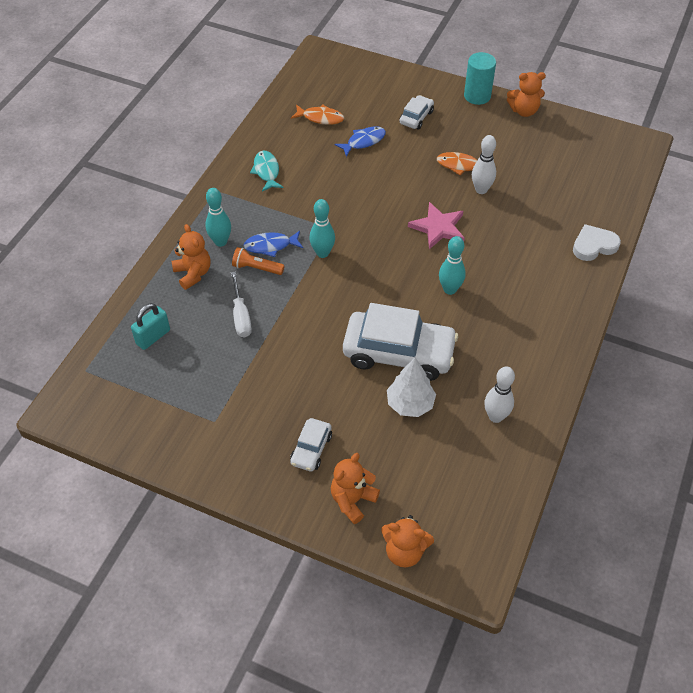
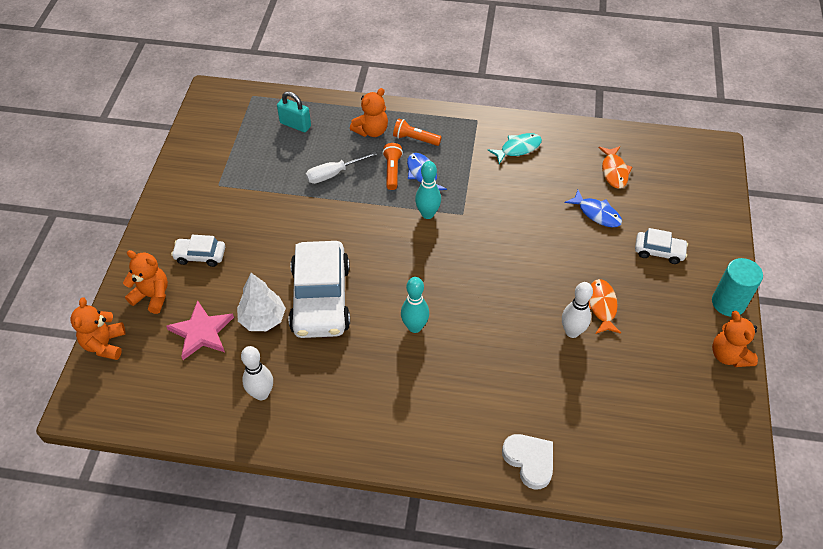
camera: 75 degrees right, 0 degrees up
(220, 242) = (415, 139): turquoise bowling pin -> orange flashlight
(438, 227) = (498, 301): pink star -> pink star (201, 332)

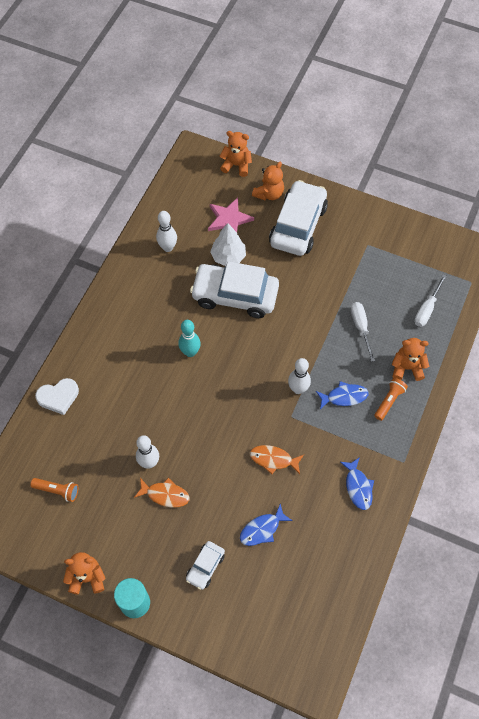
camera: 105 degrees right, 10 degrees up
(200, 256) = (298, 225): white car -> white car, size x2.09
(295, 125) = (427, 309): turquoise padlock -> white screwdriver
(371, 131) = (407, 368): orange teddy bear -> orange teddy bear turned 120 degrees clockwise
(392, 171) = (354, 373): orange flashlight -> orange flashlight (57, 491)
(427, 214) = (298, 389): turquoise bowling pin -> white bowling pin
(518, 148) = (358, 487): turquoise fish -> blue fish
(614, 171) = (309, 566): orange fish -> orange fish (273, 459)

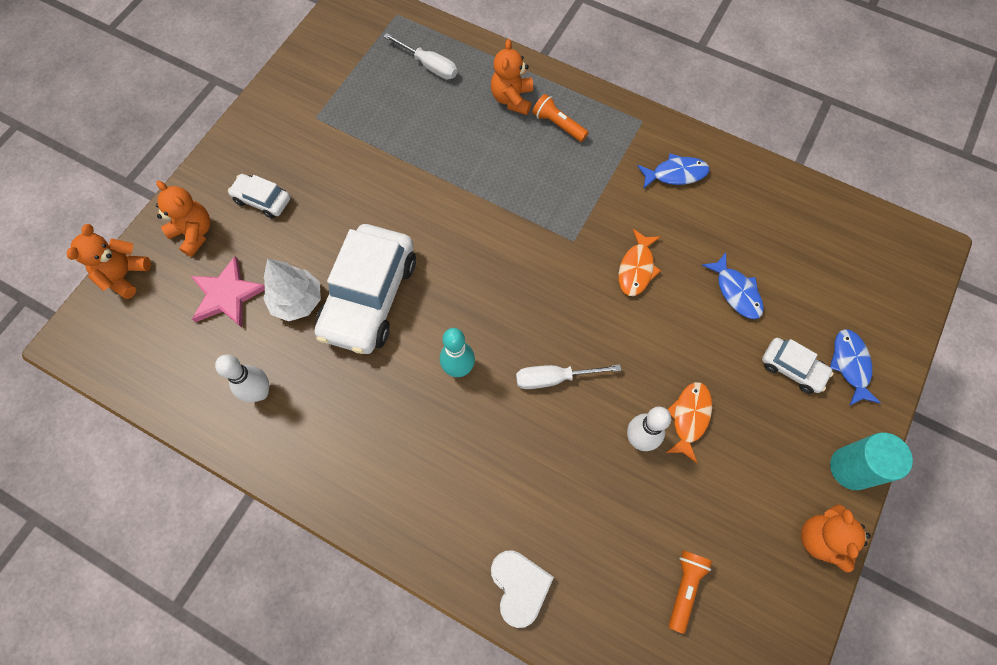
camera: 85 degrees left, 5 degrees up
(298, 225) = (262, 200): white car -> white car, size x0.48
(298, 389) = (532, 228): white bowling pin -> none
(344, 396) = (548, 174): blue fish -> blue fish (850, 365)
(360, 327) = (446, 142): white screwdriver -> white screwdriver (554, 378)

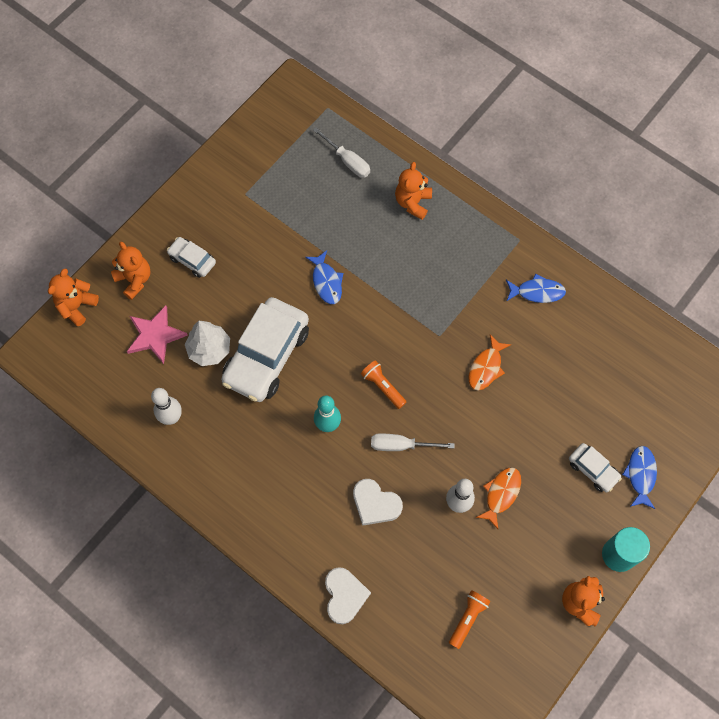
camera: 10 degrees right, 0 degrees up
(536, 457) = (375, 504): none -> white heart
(558, 124) = (447, 232): orange flashlight -> orange flashlight (383, 387)
(736, 291) = (563, 400): blue fish -> blue fish (326, 282)

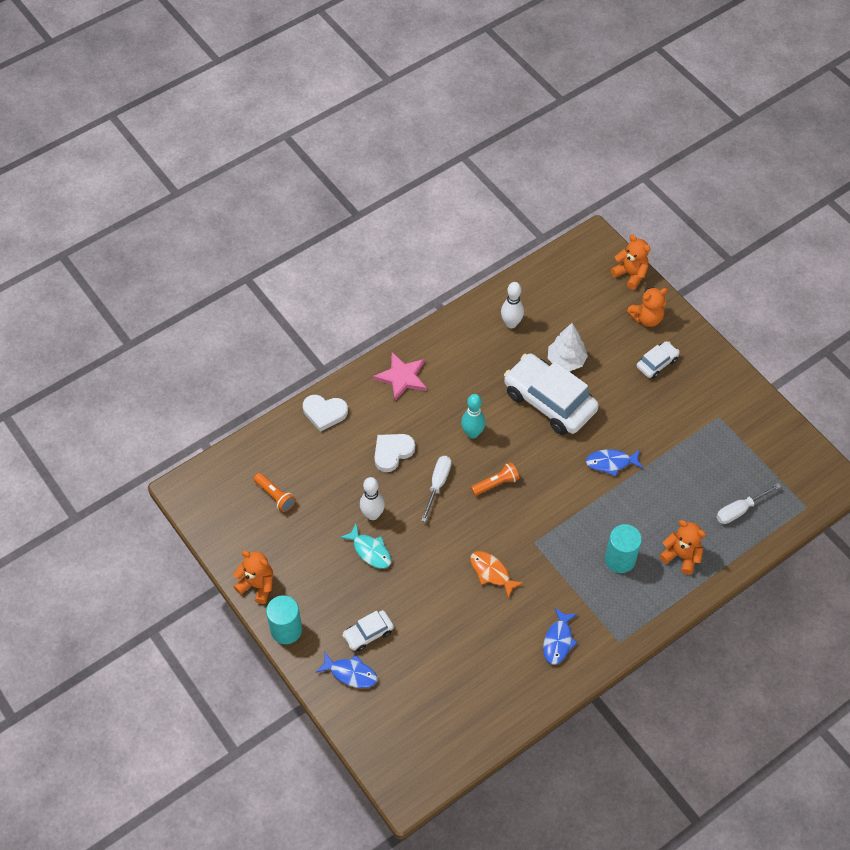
camera: 105 degrees right, 10 degrees down
(155, 335) = (589, 324): pink star -> pink star (402, 377)
(433, 254) = (620, 559): none -> turquoise cylinder
(501, 494) = (370, 550): orange fish -> turquoise fish

